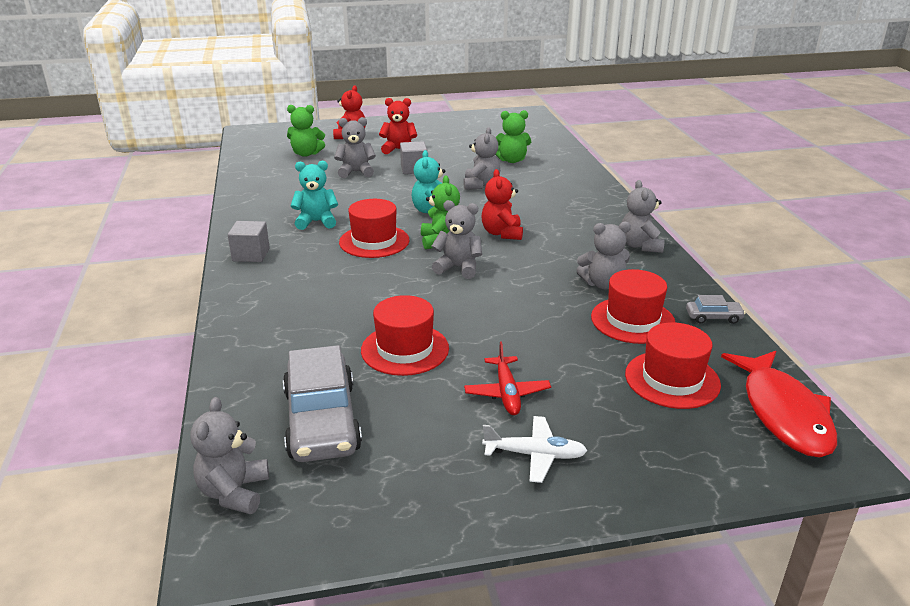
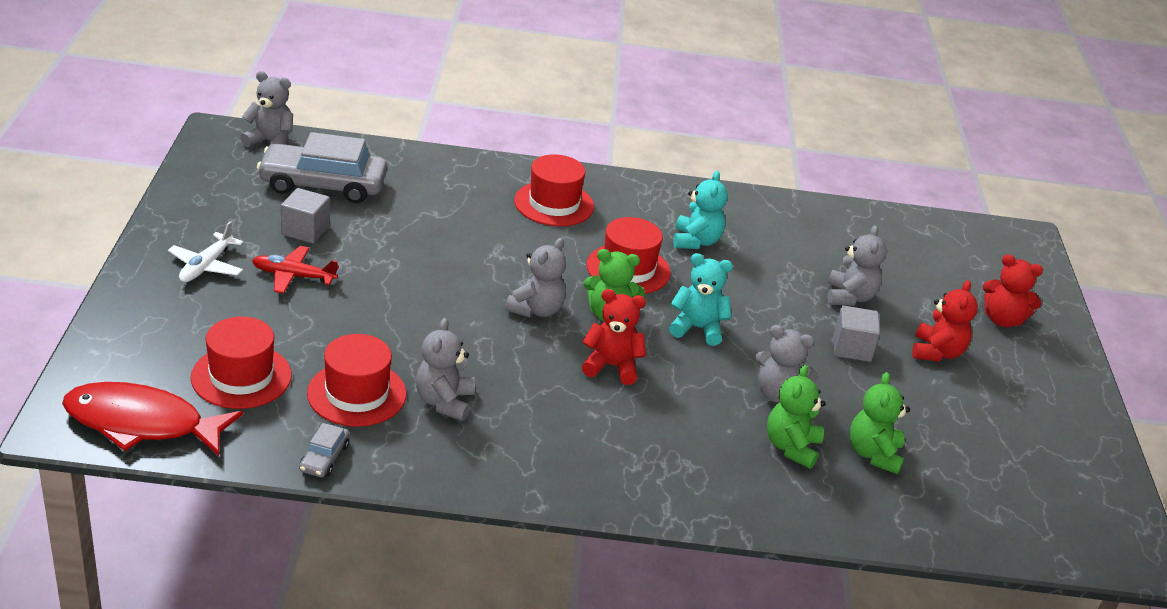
camera: 100 degrees right, 5 degrees up
(251, 255) = (627, 191): grey cube -> grey cube (305, 230)
(306, 154) = (927, 270): green teddy bear -> green teddy bear (791, 447)
(405, 349) = (396, 241): red hat -> red hat (554, 204)
(640, 246) = (525, 474): grey teddy bear -> none

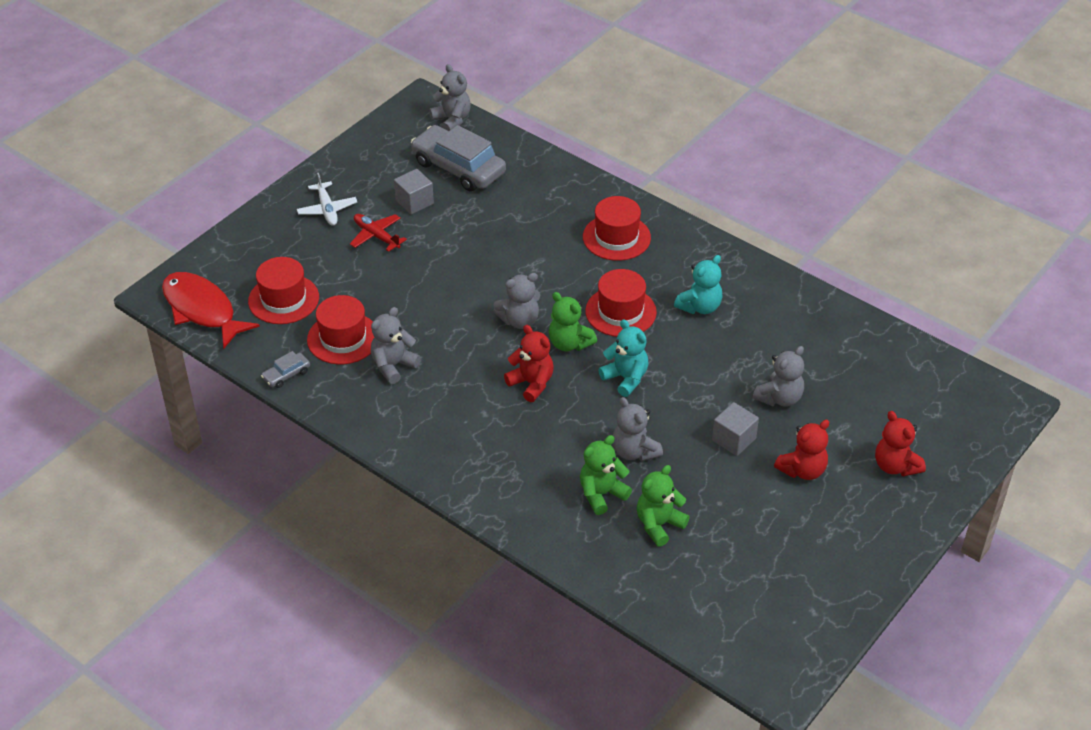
camera: 40 degrees right, 10 degrees up
(206, 266) = (327, 209): white plane -> white plane turned 75 degrees counterclockwise

